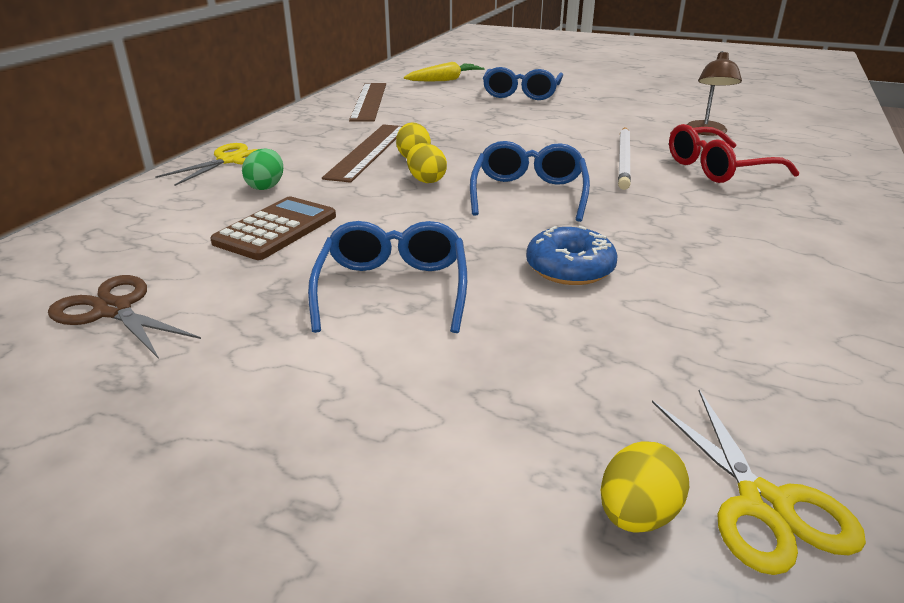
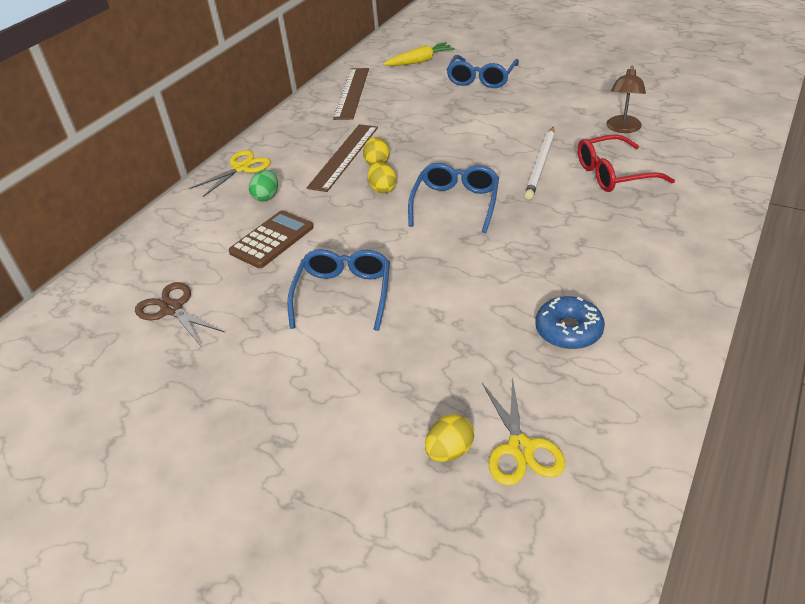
camera: 10 degrees right, 10 degrees up
(570, 268) = (464, 277): blue donut -> blue donut (568, 330)

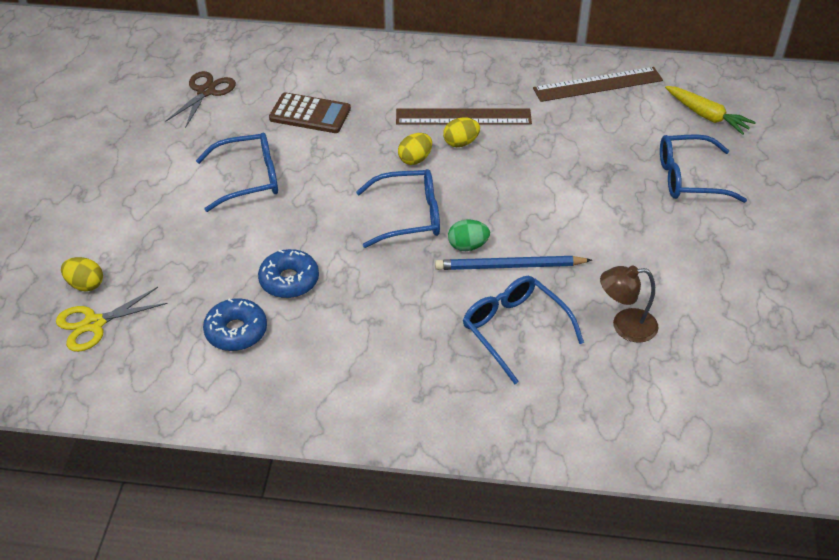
camera: 65 degrees right, 5 degrees up
(241, 168) = (415, 58): yellow scissors -> none
(266, 197) = (374, 89): green egg -> green egg (467, 246)
(509, 285) = (289, 280): none -> blue donut
(541, 164) = (510, 266): white pencil -> blue pencil
(613, 174) = (514, 330): red glasses -> blue glasses

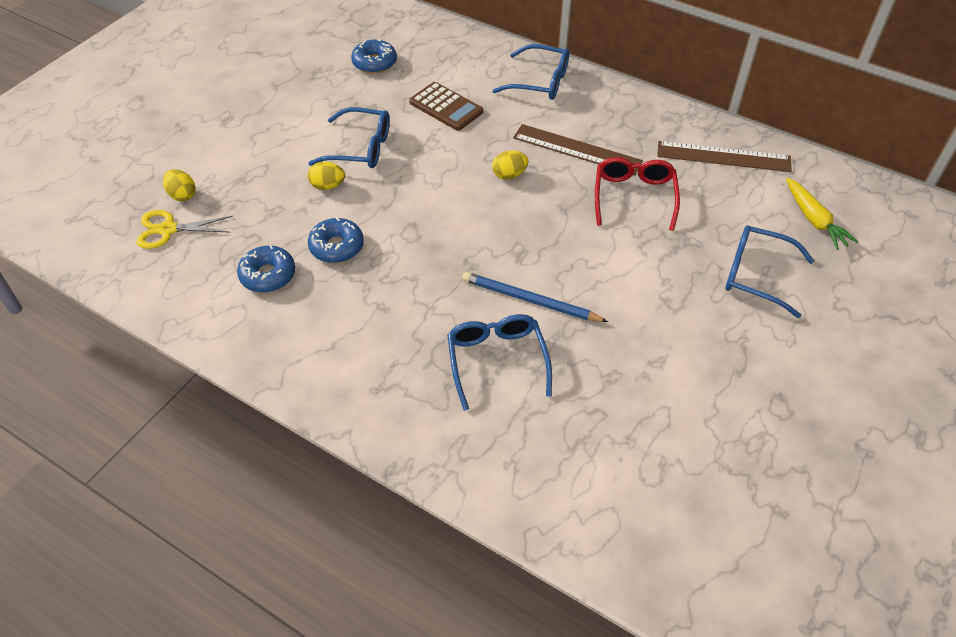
camera: 25 degrees right, 5 degrees up
(206, 91) = (374, 63): brown scissors -> blue donut
(409, 216) = (471, 224): blue glasses -> blue glasses (540, 82)
(461, 143) = (559, 173): yellow egg -> yellow egg (327, 186)
(467, 246) = (505, 269): green egg -> none
(542, 144) = (634, 197): none -> red glasses
(625, 326) = (600, 395): brown lamp -> none

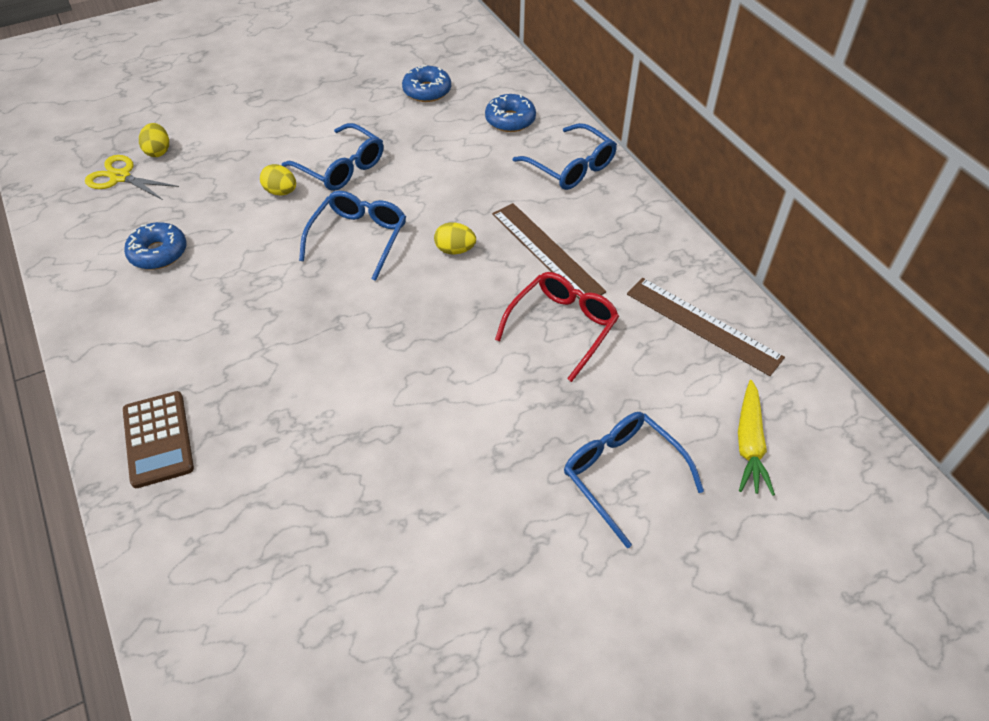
camera: 30 degrees right, 0 degrees up
(336, 246) = (237, 252): blue donut -> blue donut (510, 120)
(446, 107) = (455, 158): brown calculator -> brown calculator (158, 439)
(496, 360) = (275, 431): blue glasses -> blue glasses (359, 238)
(530, 300) = (360, 387): blue pencil -> none

